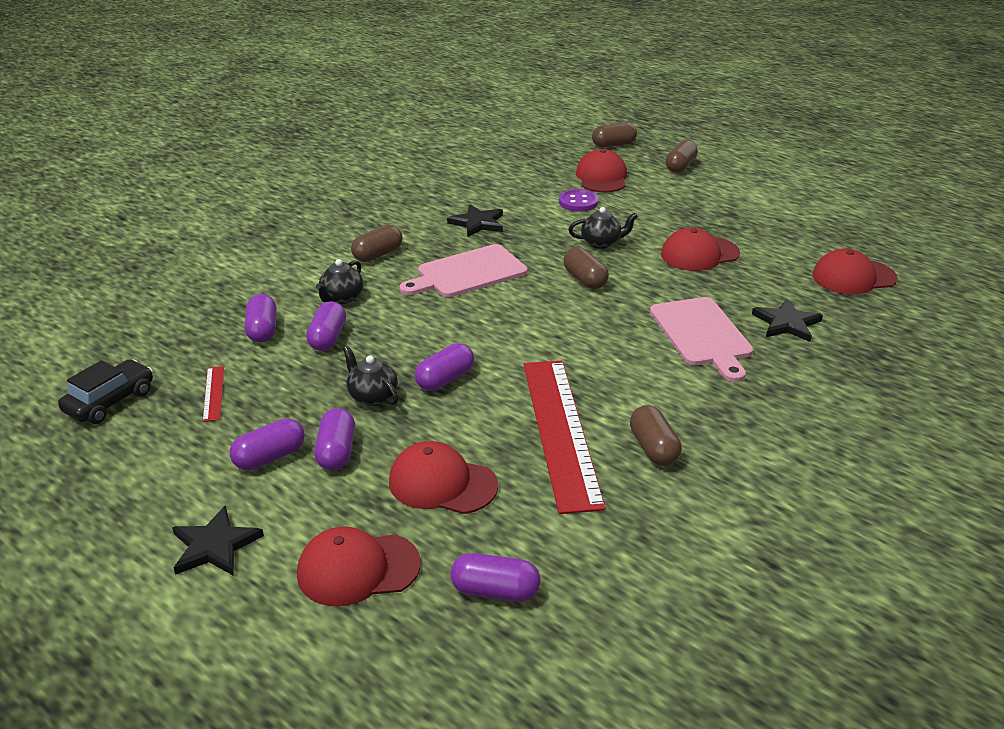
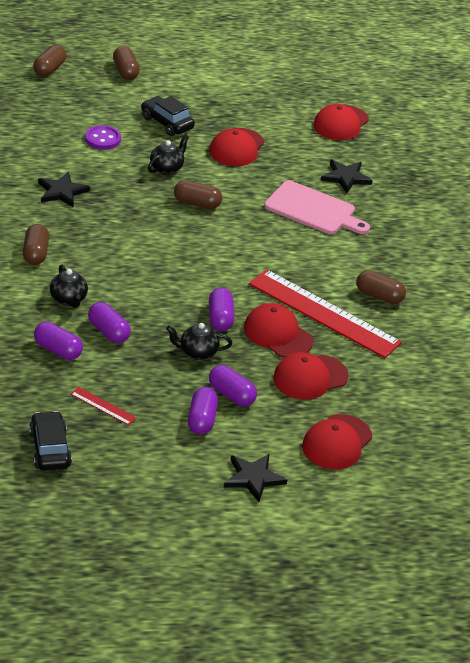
camera: 50 degrees left, 5 degrees up
(467, 273) = (118, 237): pink cutting board -> none
(495, 591) = (409, 411): purple capsule -> none
(602, 177) = (86, 107): red cap -> red cap (278, 334)
(658, 212) = (167, 123): none -> black car

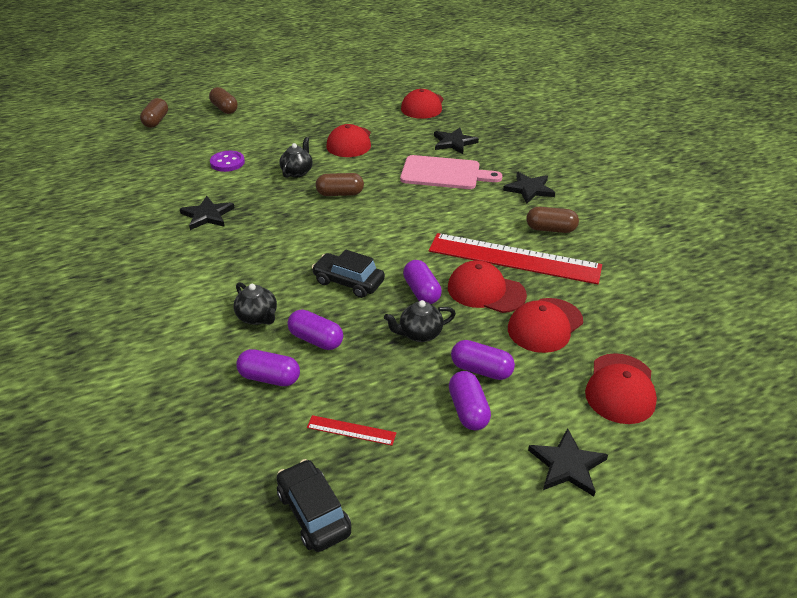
camera: 15 degrees left, 0 degrees up
(36, 253) = (203, 280): brown capsule -> none
(167, 123) = (279, 137): black car -> black car (348, 282)
(388, 250) = (529, 189): none -> black star

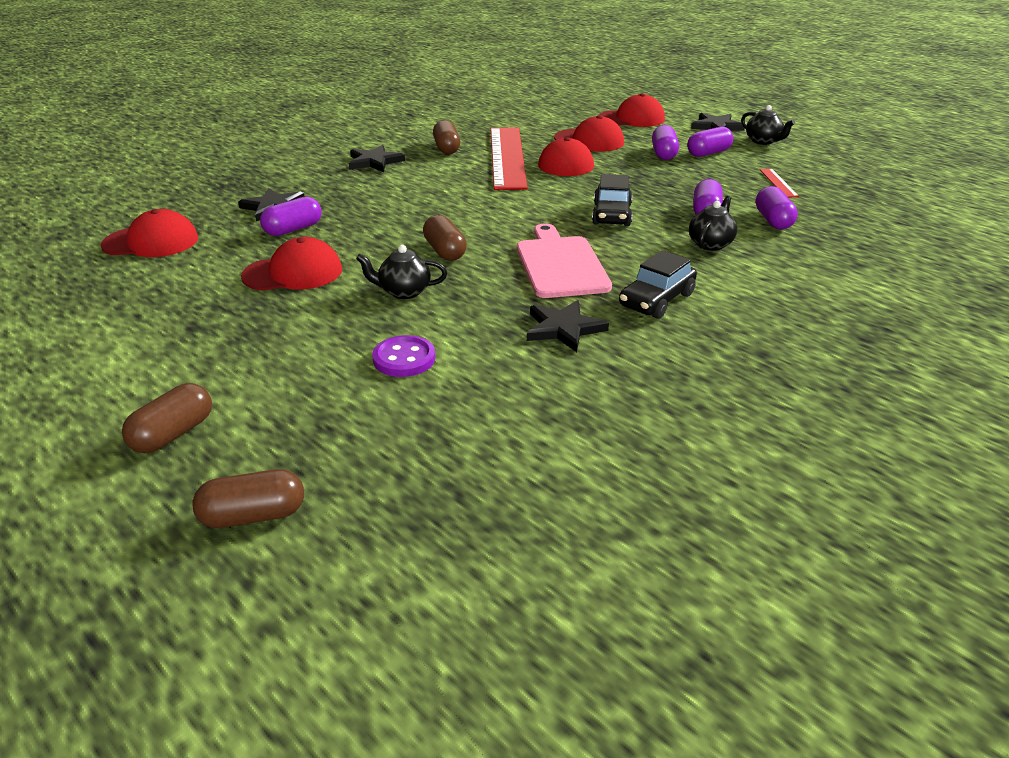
camera: 110 degrees left, 5 degrees down
(313, 513) = (857, 181): black car -> black car (656, 300)
(419, 334) = (649, 177): black teapot -> black teapot (763, 141)
(421, 292) = (592, 184): purple capsule -> purple capsule (293, 229)
(444, 173) = (359, 202): pink cutting board -> pink cutting board (560, 264)

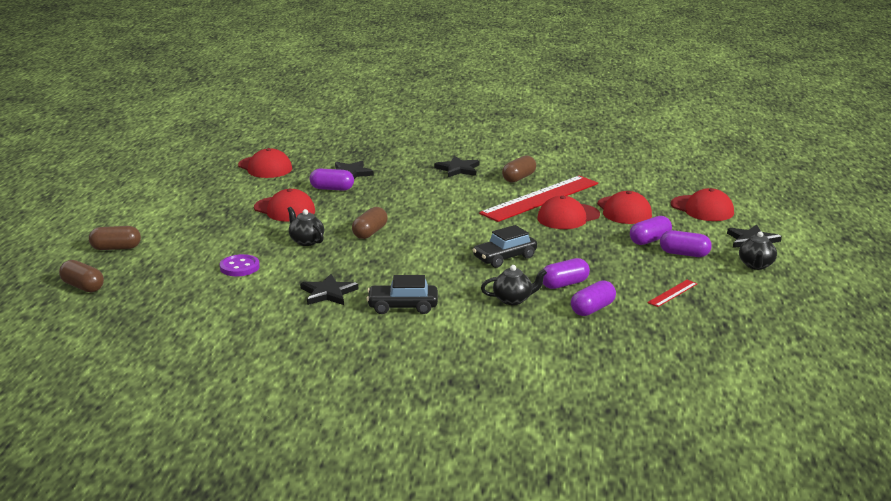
camera: 50 degrees right, 10 degrees down
(560, 264) = (405, 267): pink cutting board -> none

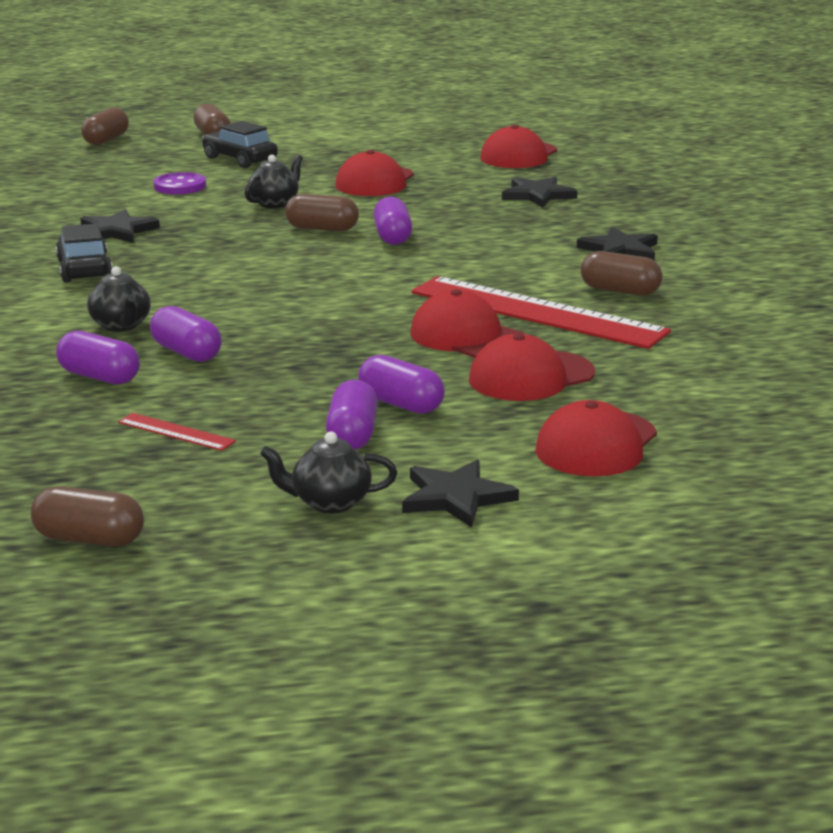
camera: 75 degrees right, 0 degrees up
(332, 189) = (468, 194): purple capsule -> purple capsule (392, 237)
(504, 258) = (271, 309): black car -> black car (240, 159)
(792, 319) = (89, 539): none -> brown capsule

